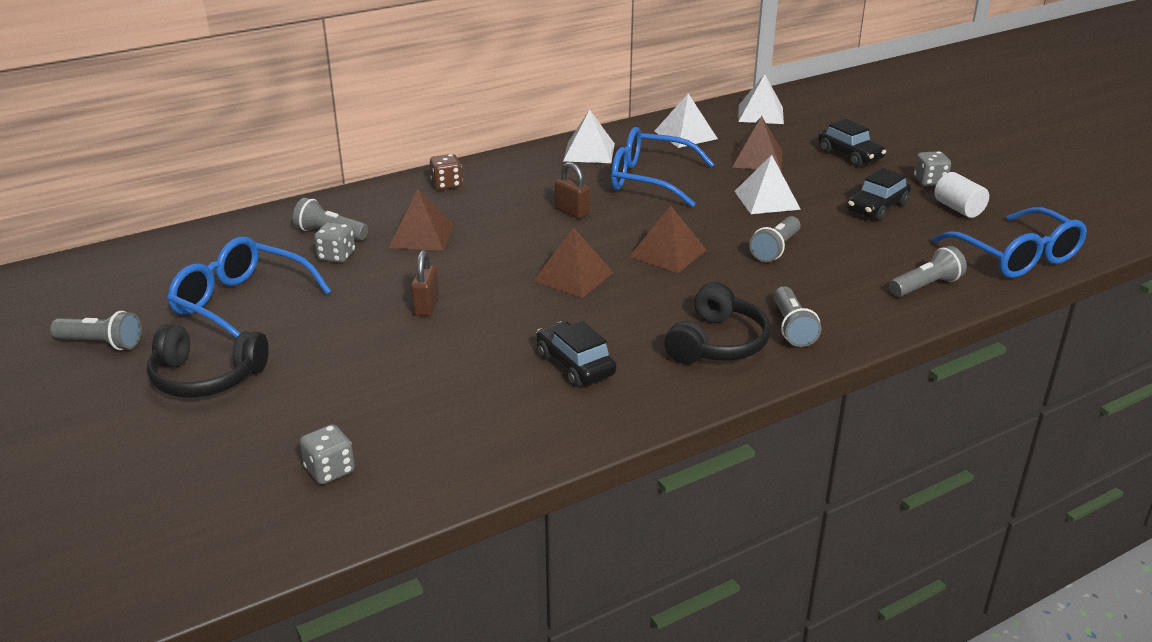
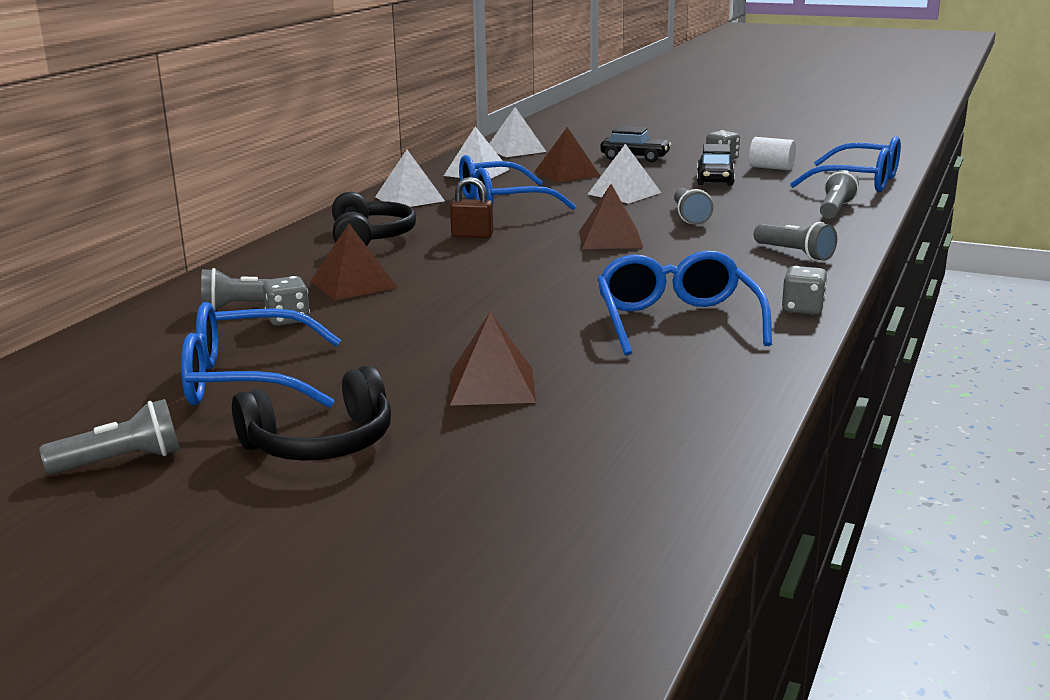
camera: 35 degrees left, 10 degrees down
(330, 470) = (603, 458): grey dice -> grey dice (803, 309)
(426, 306) = (459, 325): brown padlock -> none
(446, 185) = (308, 247): brown dice -> none
(573, 276) = (559, 272): brown pyramid -> brown pyramid (492, 386)
(575, 365) = (677, 321): black car -> blue glasses
(717, 343) = (760, 277): black headphones -> black headphones (370, 237)

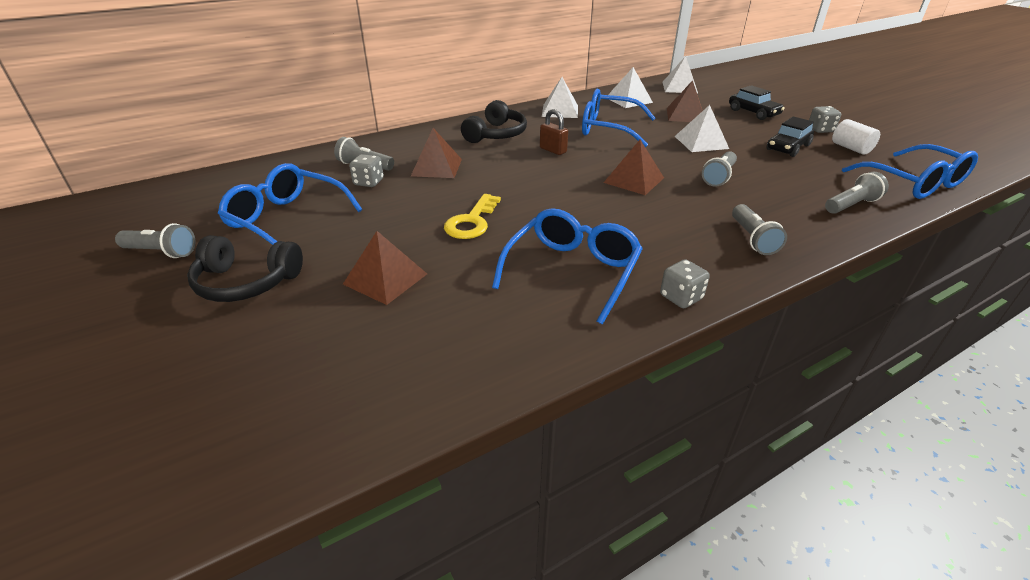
camera: 35 degrees right, 15 degrees up
(498, 316) = (472, 222): none -> yellow key

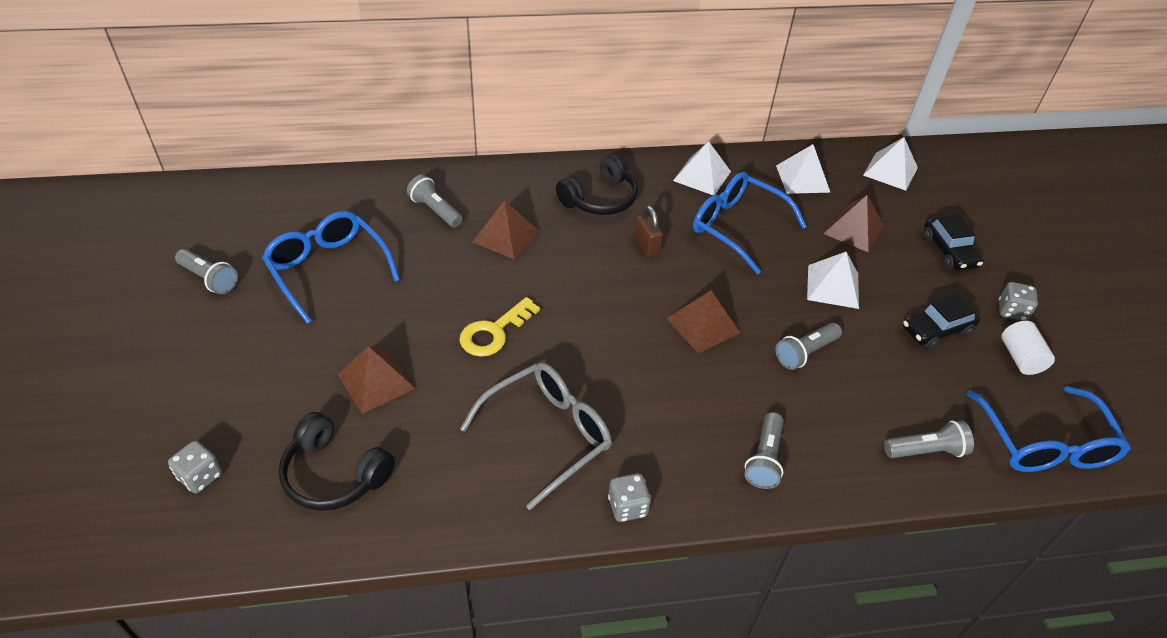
camera: 20 degrees right, 10 degrees up
(246, 282) = (262, 343): black headphones -> black headphones (334, 474)
(368, 182) = (426, 239): grey dice -> grey dice (201, 476)
(572, 271) = (548, 434): blue glasses -> grey glasses

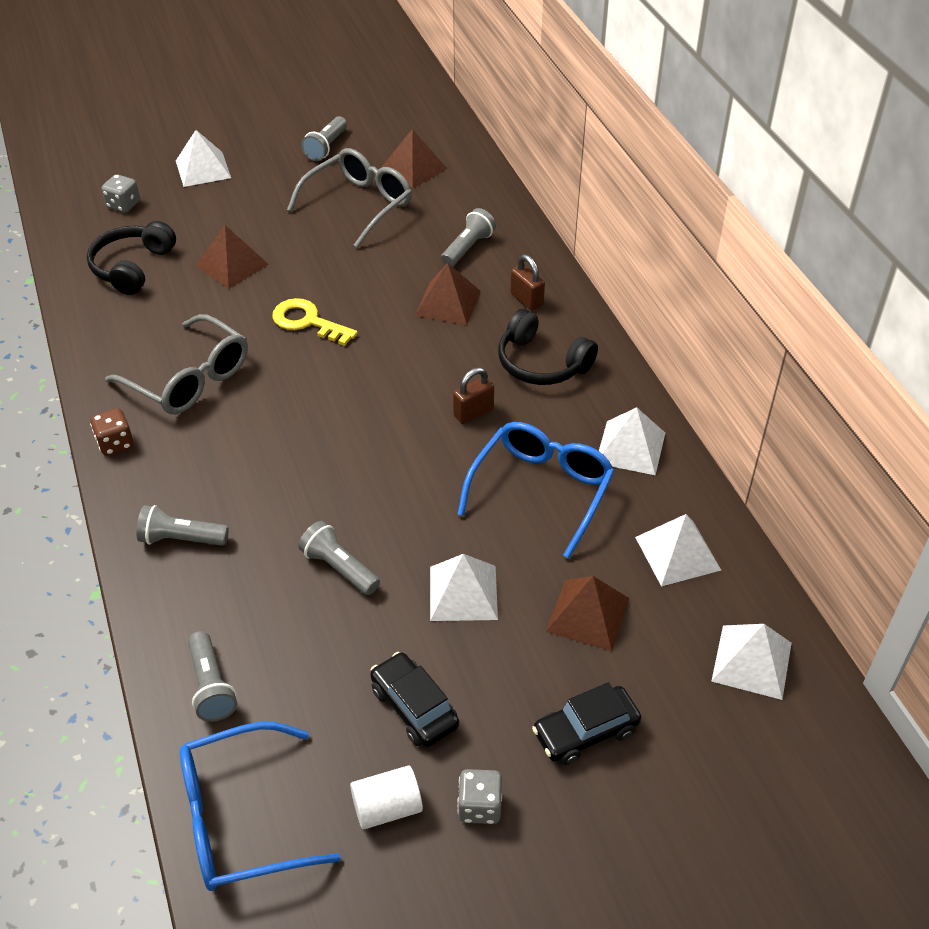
camera: 80 degrees right, 0 degrees up
(176, 390) = (203, 169): none -> white pyramid
(328, 269) = (359, 204): blue glasses -> grey glasses
(520, 191) = (526, 300): none -> brown padlock
(627, 506) = (115, 443): grey dice -> brown dice
(703, 325) = (359, 474): brown pyramid -> brown pyramid (413, 168)

